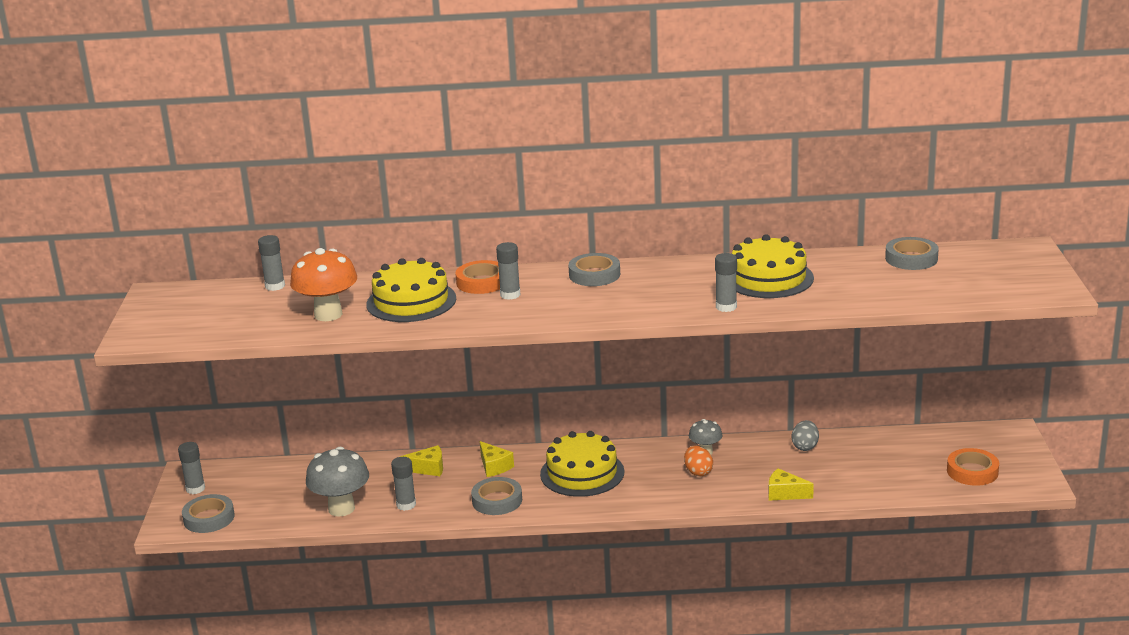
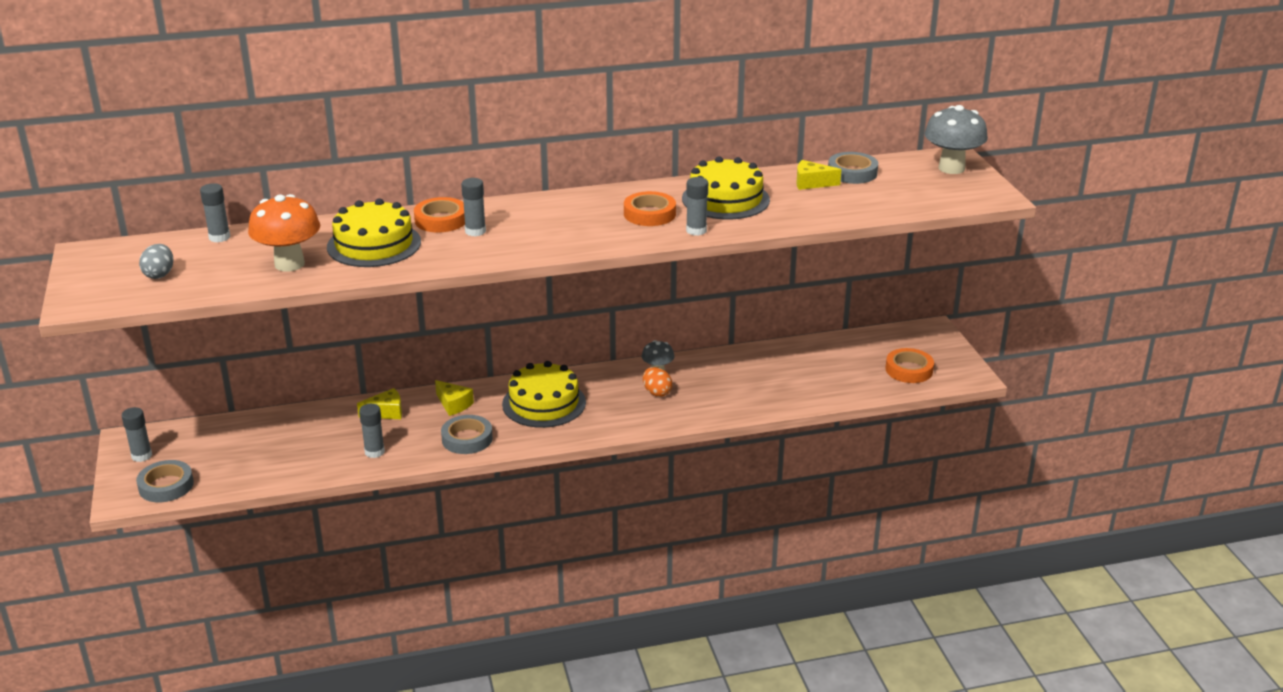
camera: 15 degrees left, 5 degrees up
(341, 508) = (307, 462): grey mushroom -> grey mushroom (951, 168)
(594, 275) = (553, 206): grey tape -> none
(686, 288) = (649, 214): none -> orange tape
(785, 493) = (745, 406): yellow cheese -> yellow cheese (811, 183)
(805, 446) = (750, 359): grey egg -> grey egg (159, 274)

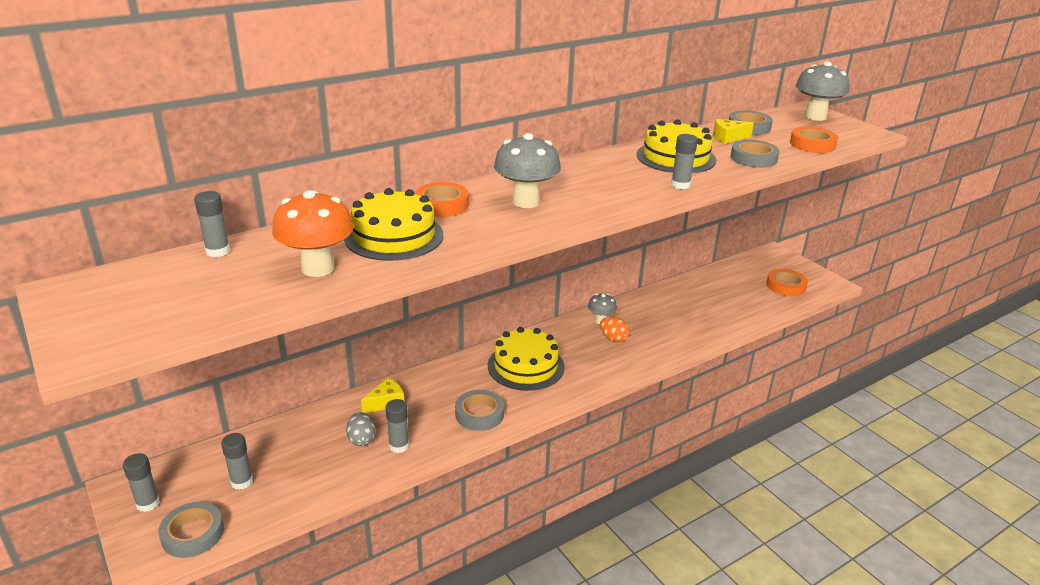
camera: 20 degrees left, 0 degrees up
(159, 274) = (170, 302): grey egg -> grey egg (361, 439)
(453, 404) = (445, 382): yellow cheese -> none
(475, 231) = (484, 211): grey glue stick -> grey glue stick (242, 482)
(522, 227) = (526, 202): none -> grey mushroom
(649, 214) = (626, 176): orange tape -> orange tape (812, 144)
(812, 211) = (753, 158): none -> grey tape

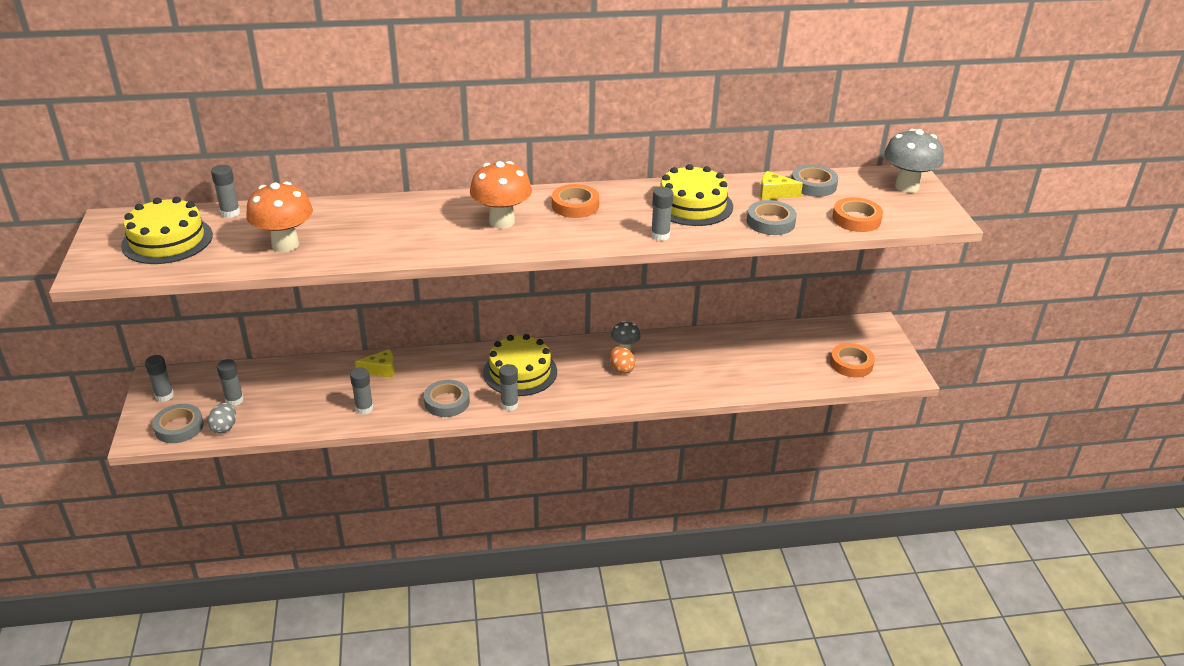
camera: 25 degrees right, 5 degrees up
(361, 439) = (340, 394): grey egg -> grey egg (224, 427)
(394, 236) = (365, 229): yellow cake -> yellow cake (167, 240)
(442, 204) = (430, 209): orange tape -> orange tape (575, 205)
(526, 202) = (502, 221): grey mushroom -> orange mushroom
(542, 399) = (509, 405): none -> grey glue stick

